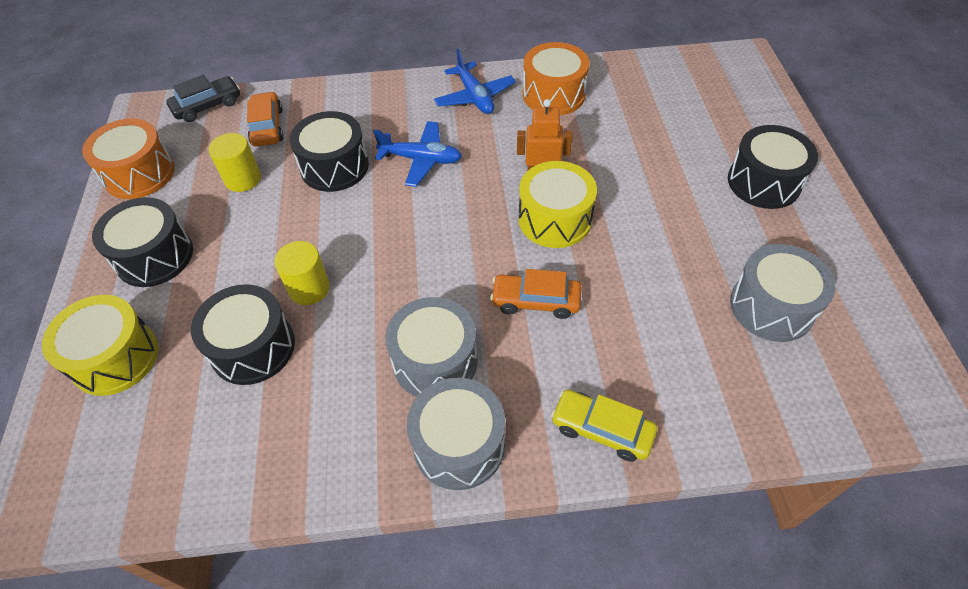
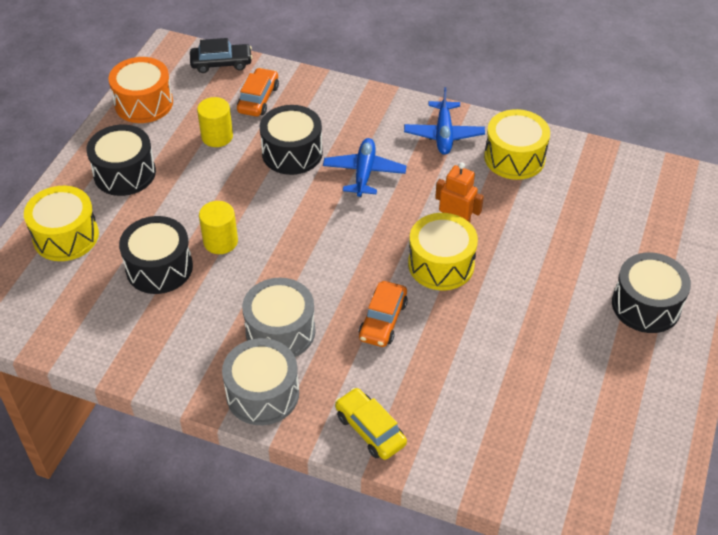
camera: 25 degrees right, 5 degrees down
(421, 159) = (364, 173): blue plane -> blue plane turned 120 degrees counterclockwise
(535, 301) = (383, 320): orange car -> orange car turned 105 degrees counterclockwise
(553, 94) = (514, 157): orange drum -> yellow drum
(771, 307) = (570, 404): grey drum -> none

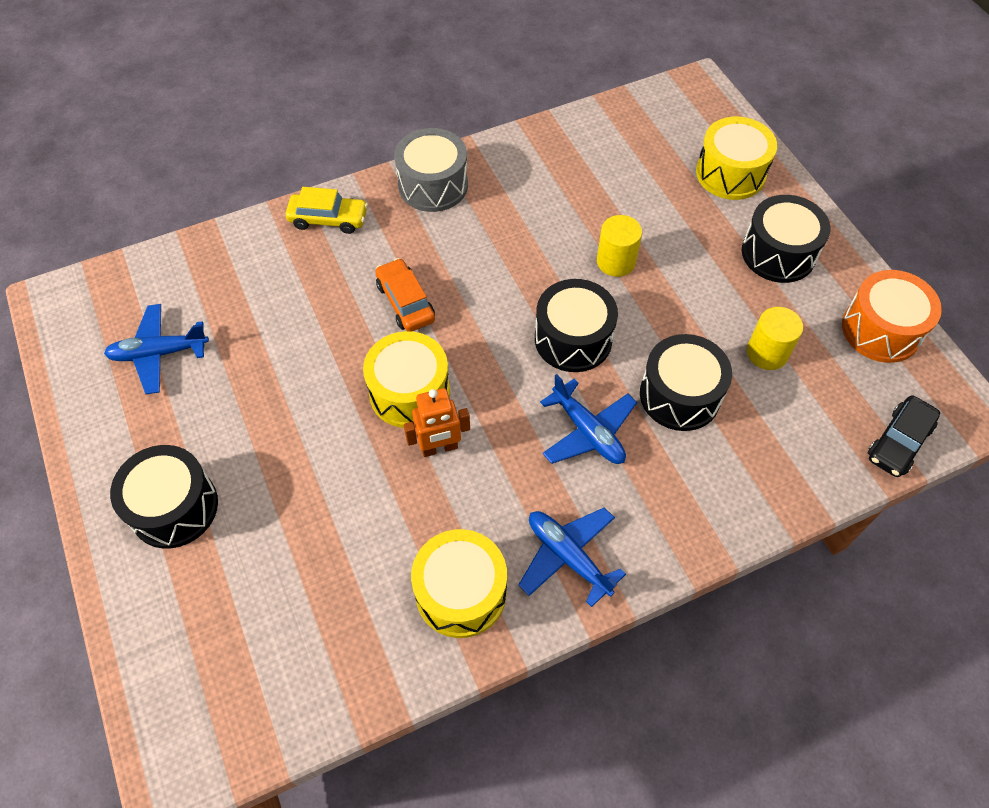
camera: 135 degrees right, 10 degrees up
(159, 267) = (629, 206): black drum -> black drum (573, 339)
(258, 99) = (798, 430): orange car -> none
(280, 331) = (475, 233): grey drum -> none
(589, 416) = (159, 353): none -> blue plane

